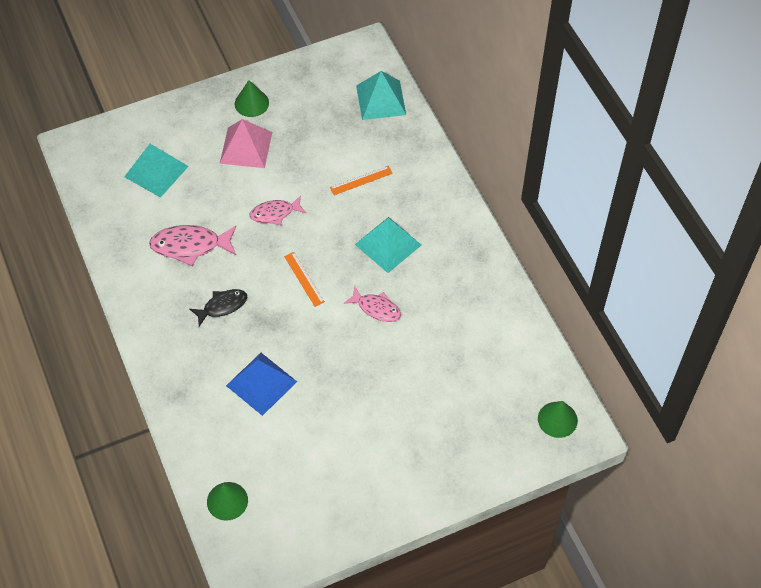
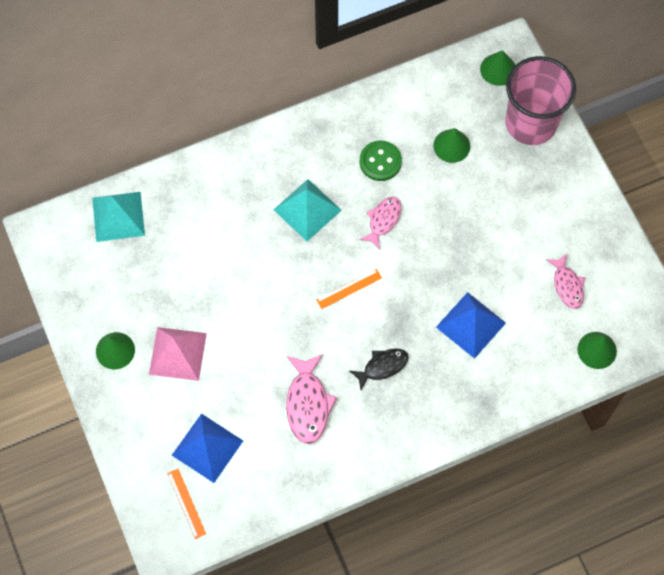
camera: 90 degrees left, 10 degrees up
(156, 171) = (207, 447): turquoise pyramid -> blue pyramid
(222, 306) = (382, 366): black fish -> black fish turned 90 degrees clockwise
(275, 213) = (267, 320): pink fish -> pink fish (567, 285)
(361, 180) = (226, 235): orange ruler -> orange ruler (186, 503)
(442, 306) = (380, 161): none -> green button
(462, 371) = (451, 146): none -> green cone
(492, 449) = (531, 123): none -> pink cup

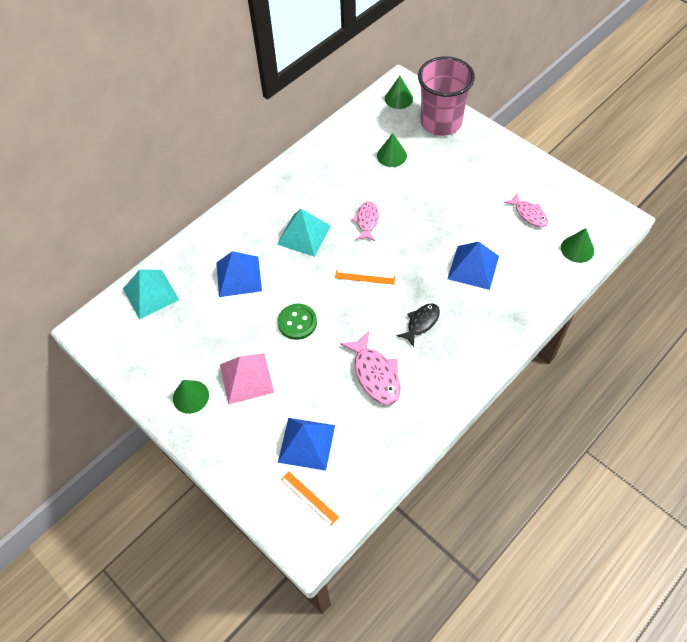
camera: 20 degrees left, 10 degrees down
(217, 232) = (239, 276): none -> blue pyramid
(349, 288) = (365, 277): orange ruler -> orange ruler turned 60 degrees clockwise
(380, 161) = (344, 183): green button -> green button (297, 322)

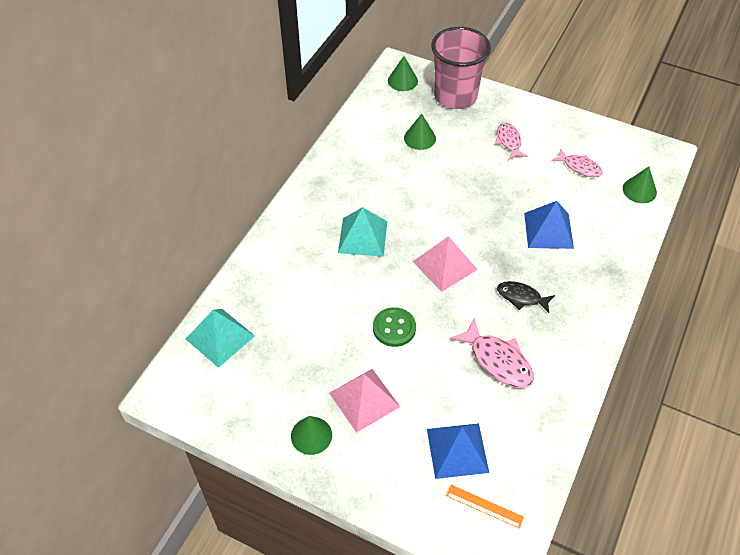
camera: 20 degrees left, 5 degrees down
(239, 276) = (311, 295): blue pyramid -> none
(365, 277) = (444, 265): orange ruler -> pink pyramid
(367, 221) = (422, 208): pink fish -> pink fish (509, 141)
(421, 323) = (521, 297): black fish -> black fish turned 90 degrees counterclockwise

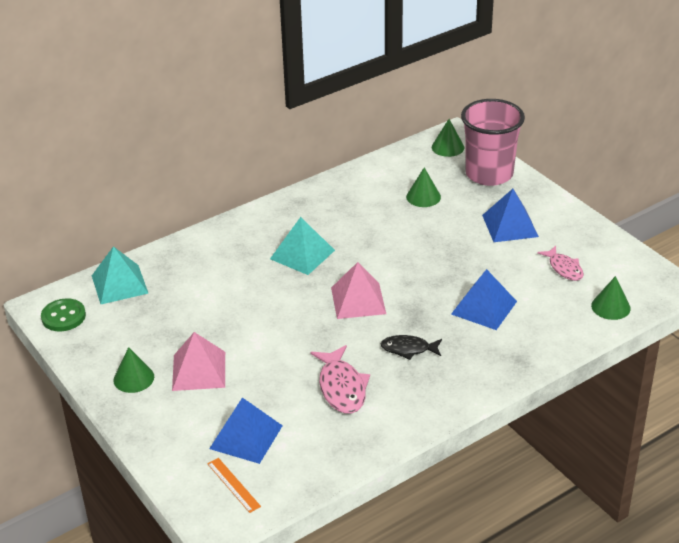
camera: 30 degrees right, 15 degrees down
(394, 328) = (270, 330): green button -> green button (63, 316)
(509, 141) = (510, 225): pink fish -> blue pyramid
(521, 297) = (408, 349): black fish -> black fish turned 45 degrees counterclockwise

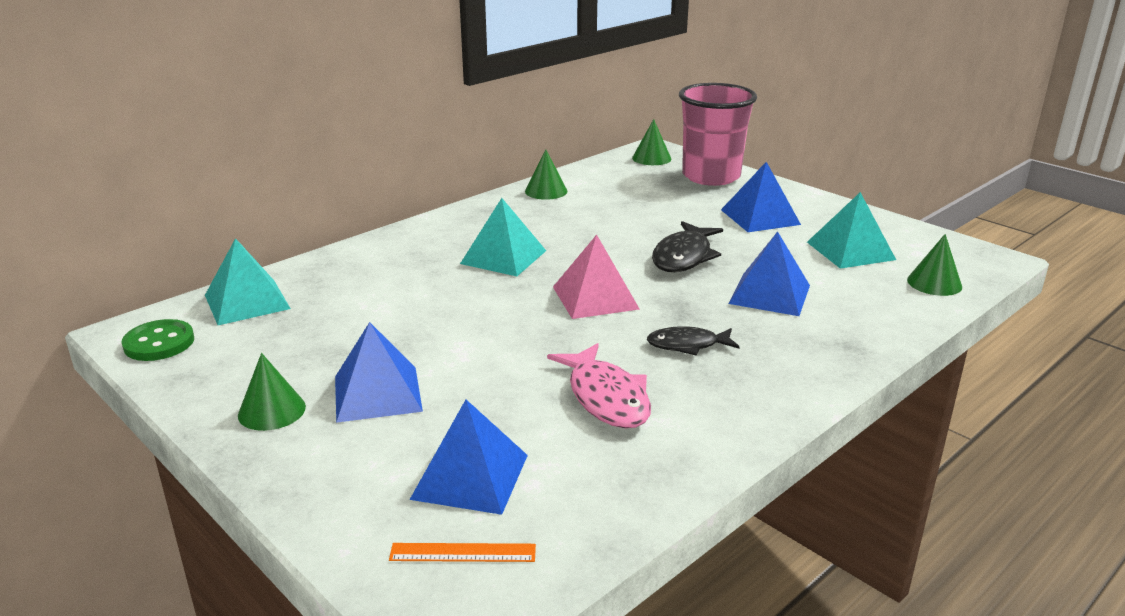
camera: 10 degrees left, 10 degrees down
(199, 370) = (377, 393): pink pyramid -> blue pyramid
(233, 485) = (463, 553): orange ruler -> orange ruler turned 45 degrees counterclockwise
(423, 197) = (641, 198): green cone -> green cone (546, 191)
(435, 265) = (684, 257): none -> black fish
(564, 268) = (850, 250): pink fish -> turquoise pyramid

